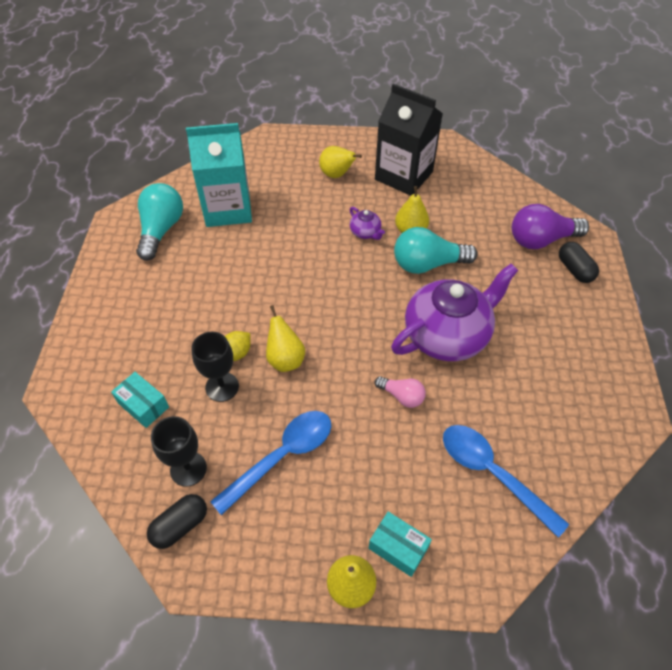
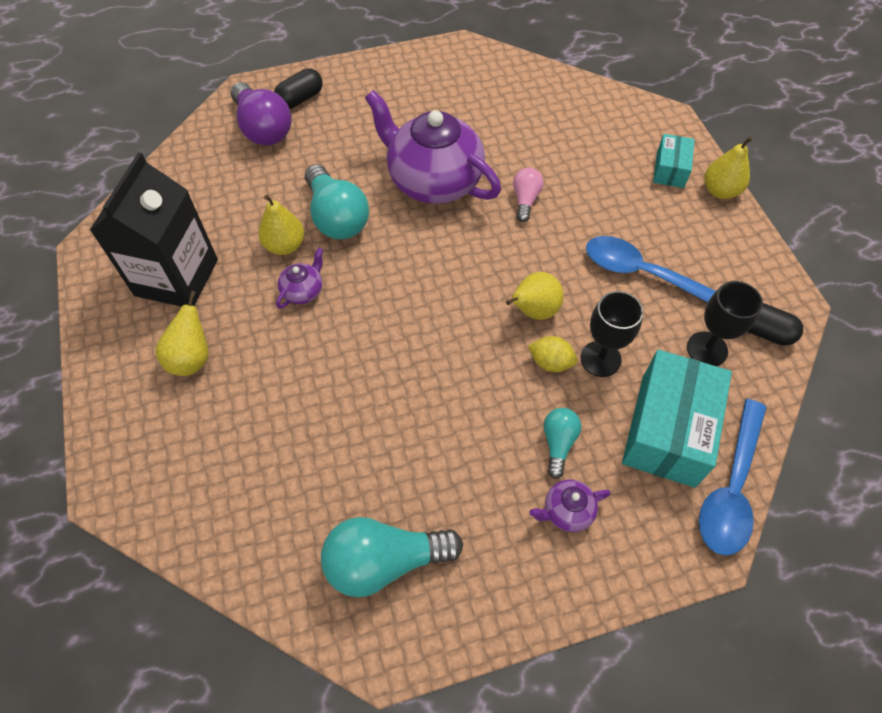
camera: 110 degrees left, 5 degrees up
(130, 321) = (566, 511): none -> purple teapot
(143, 405) = (668, 430): turquoise box -> turquoise box, size x1.89
(175, 334) = (558, 443): none -> turquoise light bulb
(228, 209) = (307, 480): turquoise carton -> none
(492, 473) = (568, 124): blue spoon -> blue spoon (731, 488)

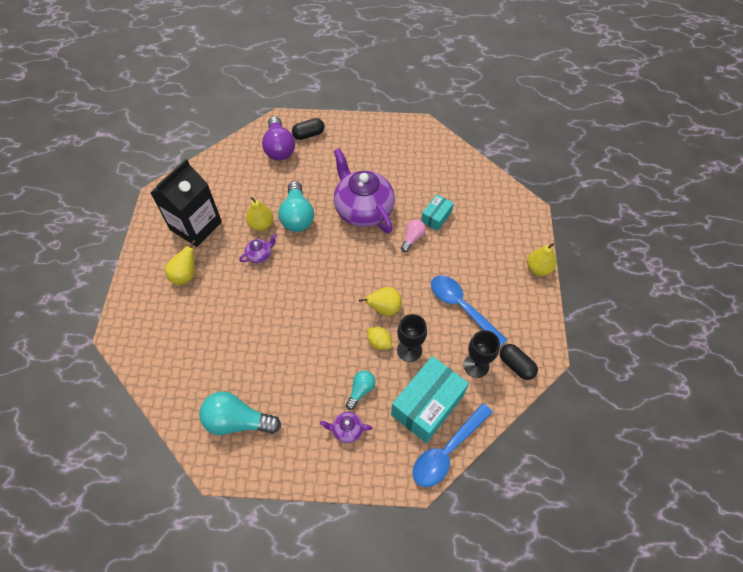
camera: 20 degrees right, 0 degrees up
(670, 169) = (513, 245): turquoise box -> turquoise box (436, 217)

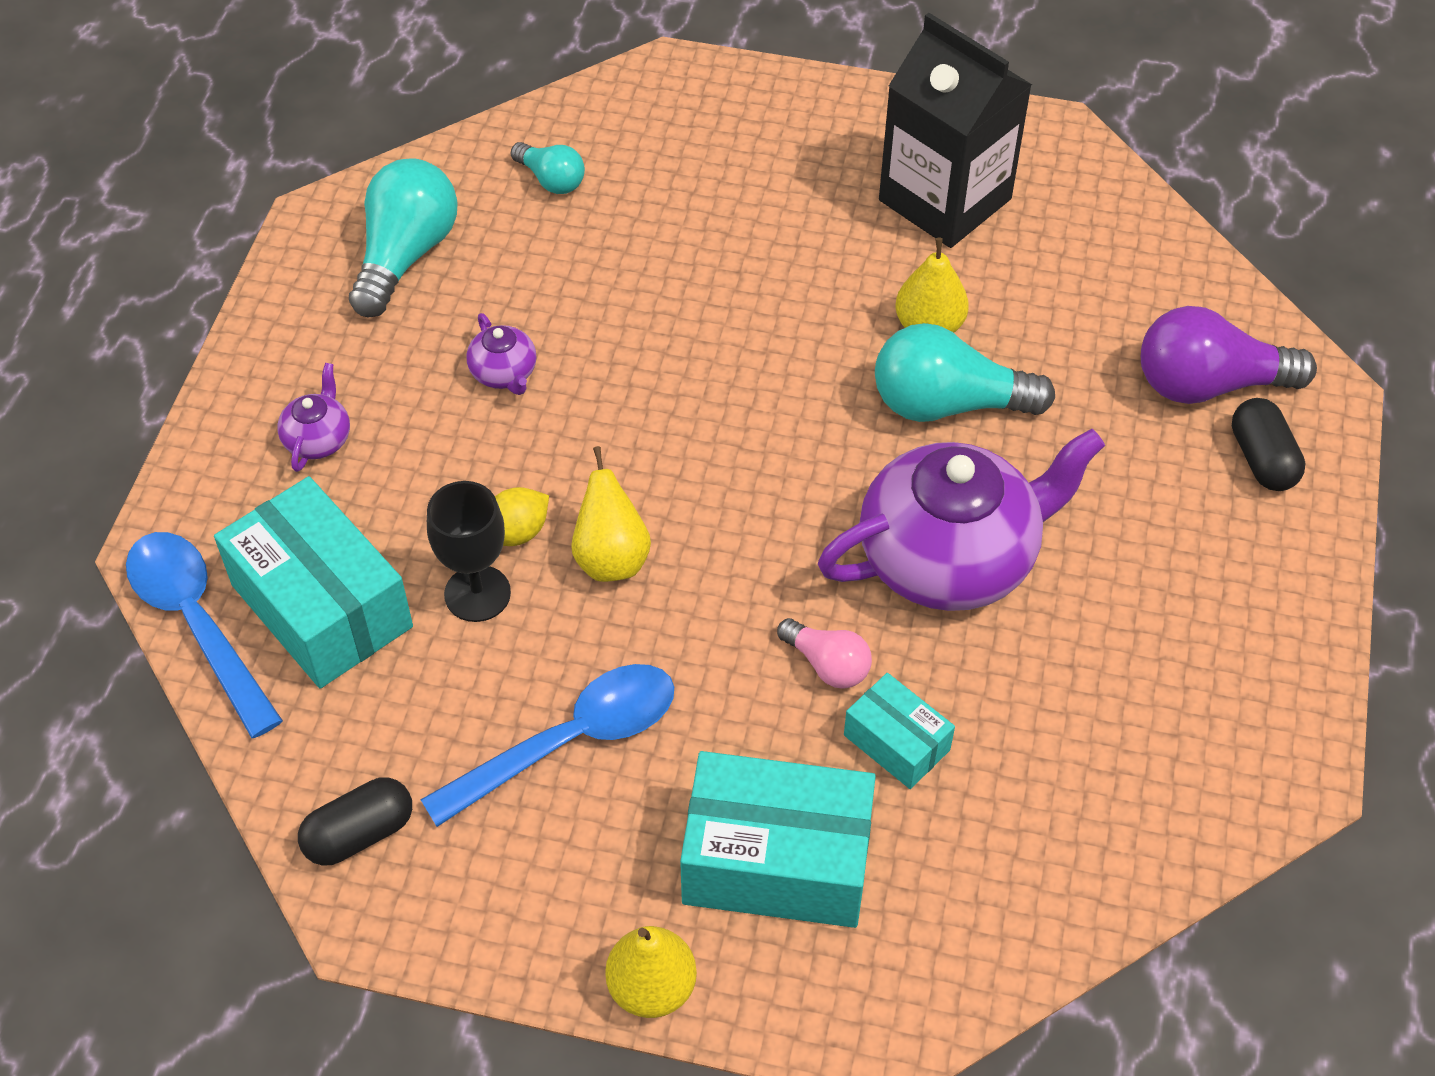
camera: 100 degrees right, 5 degrees down
(185, 275) = (798, 179): yellow pear -> none
(260, 255) = (831, 317): purple teapot -> purple teapot (504, 373)
(360, 390) = (403, 477): turquoise light bulb -> turquoise light bulb (551, 180)
(476, 365) = (389, 736): black goblet -> none
(486, 243) = (776, 861): none -> turquoise box

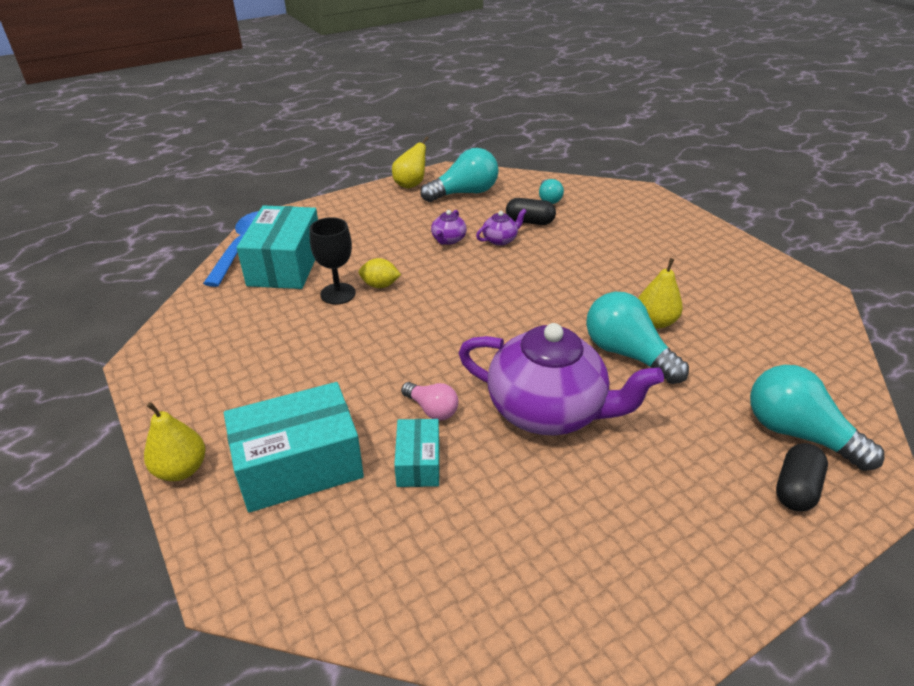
camera: 45 degrees right, 15 degrees down
(318, 439) = (358, 222): purple teapot -> purple teapot (500, 240)
(359, 834) = (185, 335): black capsule -> black capsule (529, 222)
(569, 742) = (293, 360): blue spoon -> none
(611, 558) = (401, 314): yellow pear -> yellow pear (411, 184)
(776, 861) = (299, 465): turquoise box -> turquoise box turned 75 degrees counterclockwise
(827, 664) = (432, 409): pink light bulb -> pink light bulb turned 45 degrees counterclockwise
(945, 200) = (723, 285): black carton -> none
(1208, 384) = (797, 433): purple light bulb -> turquoise light bulb

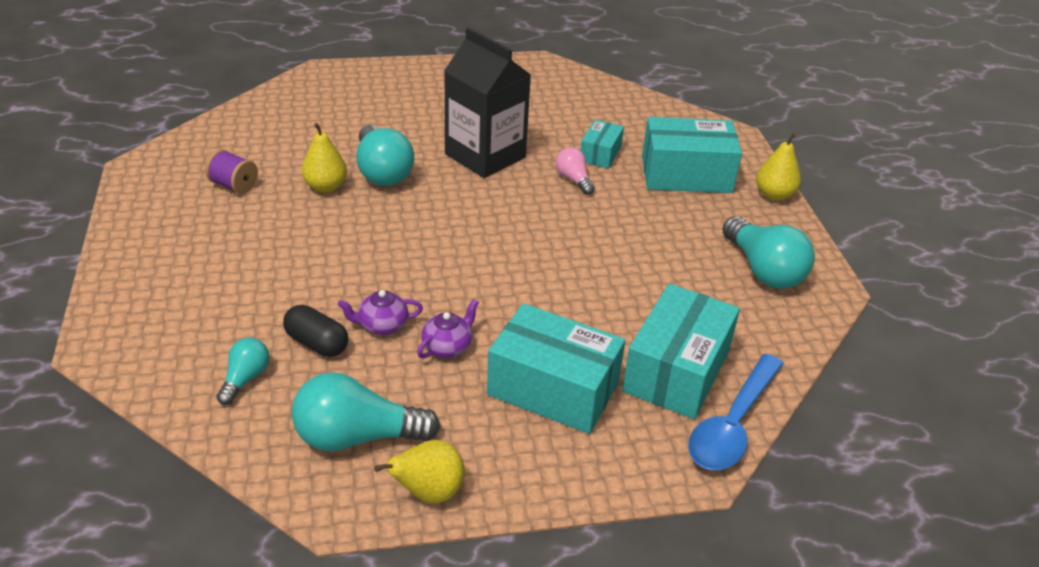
camera: 160 degrees left, 0 degrees up
(338, 294) = (620, 307): black goblet -> none
(367, 236) = (553, 389): none -> turquoise box
(380, 285) = (568, 304): yellow lemon -> none
(548, 410) = (485, 156): purple teapot -> black carton
(725, 299) = (234, 186): none -> purple spool
(795, 488) = (371, 83): black capsule -> none
(797, 433) = (329, 100): turquoise light bulb -> turquoise light bulb (763, 270)

